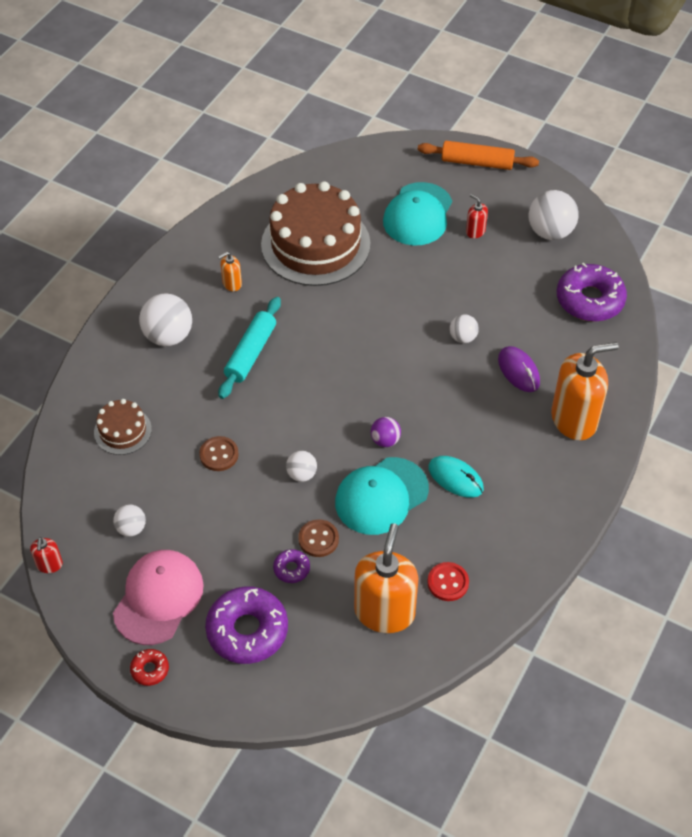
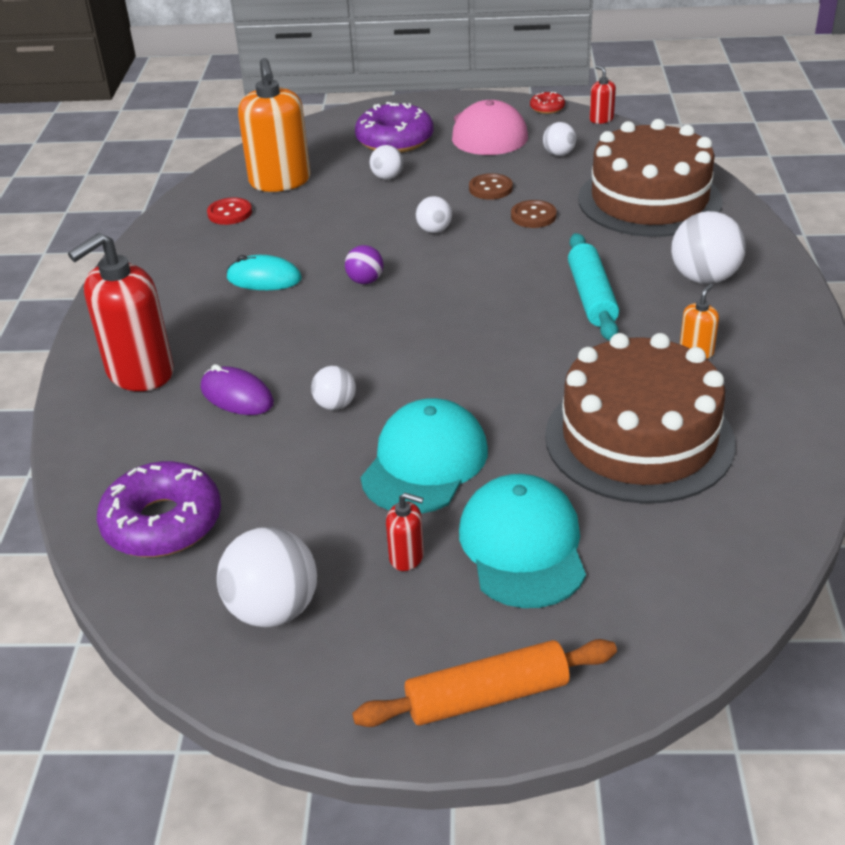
camera: 155 degrees right, 15 degrees down
(122, 431) = (649, 200): brown cake -> brown cake, size x2.11
(150, 669) = (454, 104): red donut -> red donut (547, 108)
(291, 569) = (387, 177): purple donut -> white ball
(318, 539) = (378, 199): brown button -> brown button (490, 188)
(381, 496) = (337, 242): turquoise cap -> turquoise cap (425, 463)
(574, 419) = (140, 373): orange soap dispenser -> red soap dispenser

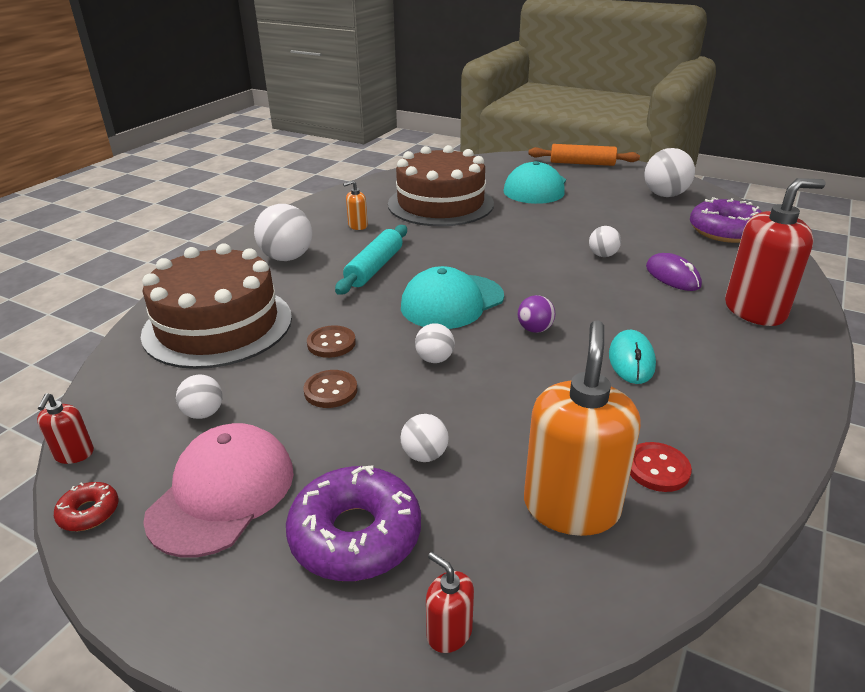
camera: 155 degrees left, 5 degrees down
(264, 279) = (631, 360): turquoise mouse -> turquoise mouse turned 60 degrees clockwise
(407, 557) = (593, 195): red soap dispenser -> red soap dispenser (449, 632)
(425, 463) = (562, 220): turquoise cap -> turquoise cap (452, 302)

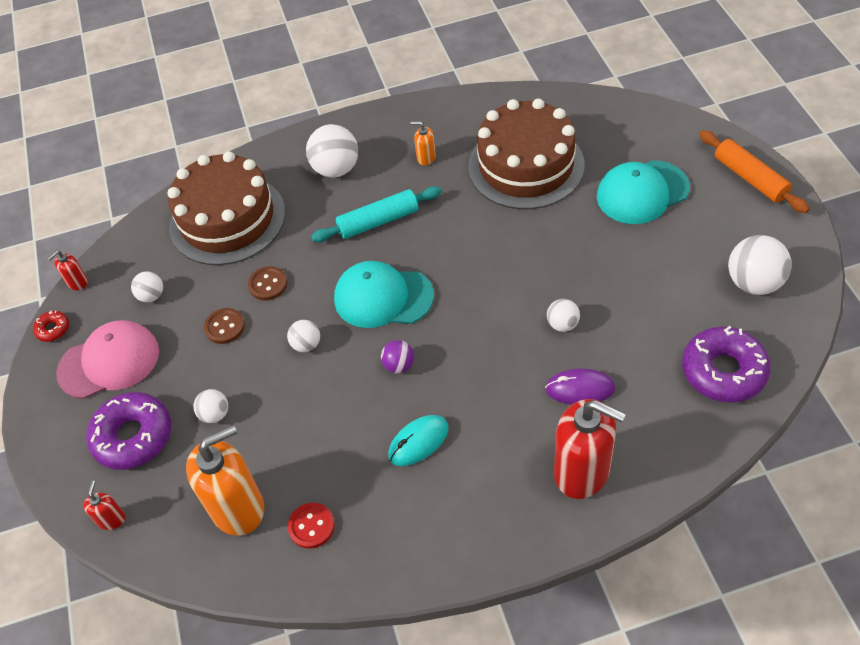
camera: 50 degrees right, 20 degrees up
(672, 276) = (580, 389): purple mouse -> purple mouse turned 75 degrees clockwise

